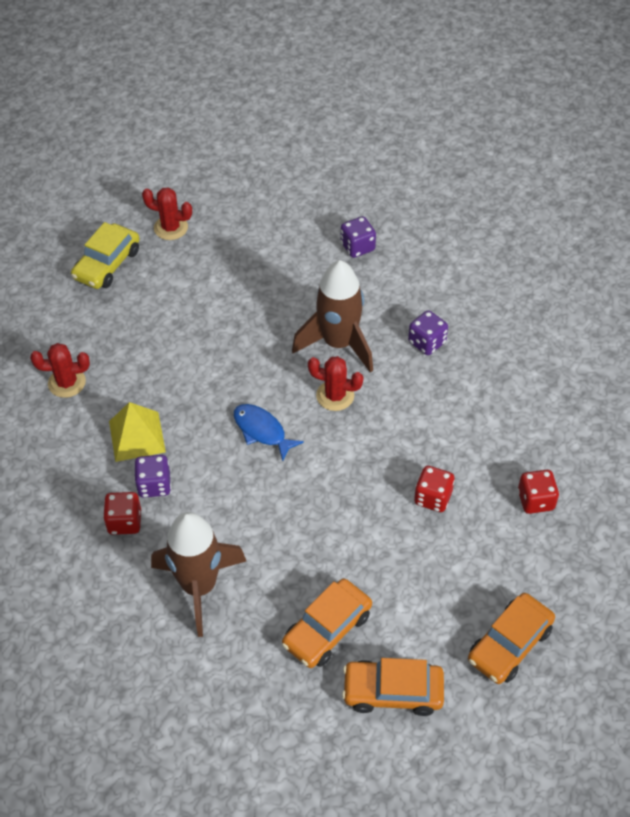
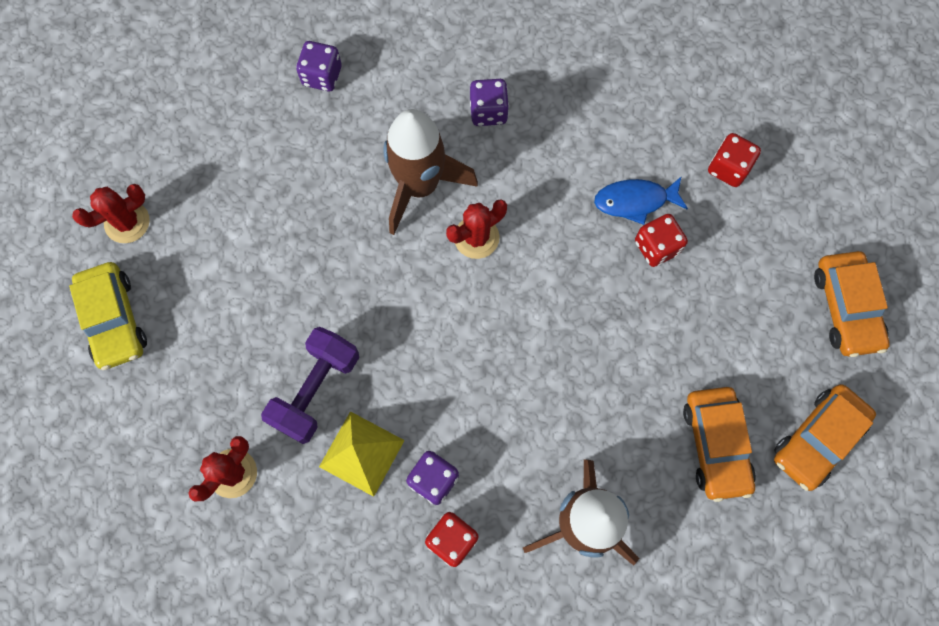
camera: 50 degrees left, 20 degrees up
(155, 386) = (316, 390): none -> purple dumbbell
(262, 431) = (458, 333): blue fish -> blue fish (635, 201)

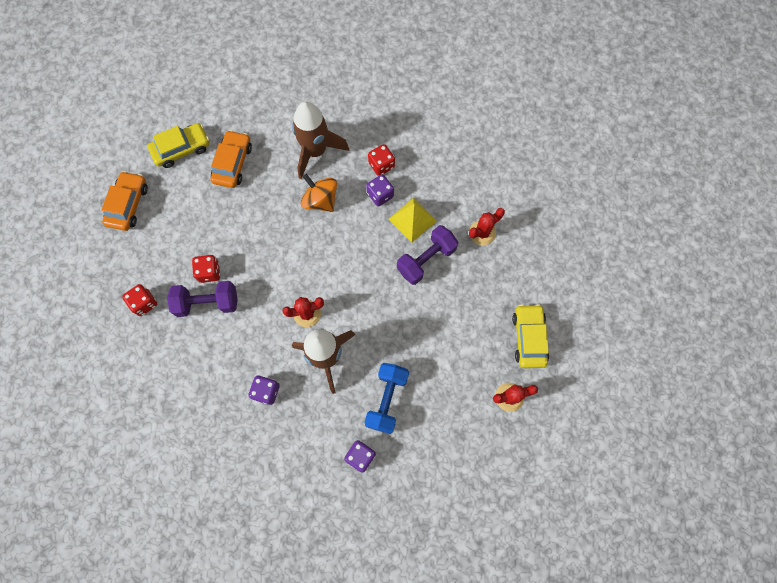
camera: 160 degrees left, 0 degrees up
(310, 158) = (387, 399): none -> blue dumbbell
(533, 431) = (320, 200): none -> orange spinning top
(635, 201) = (207, 303): blue fish -> purple dumbbell
(818, 439) = (181, 149): orange car -> yellow car

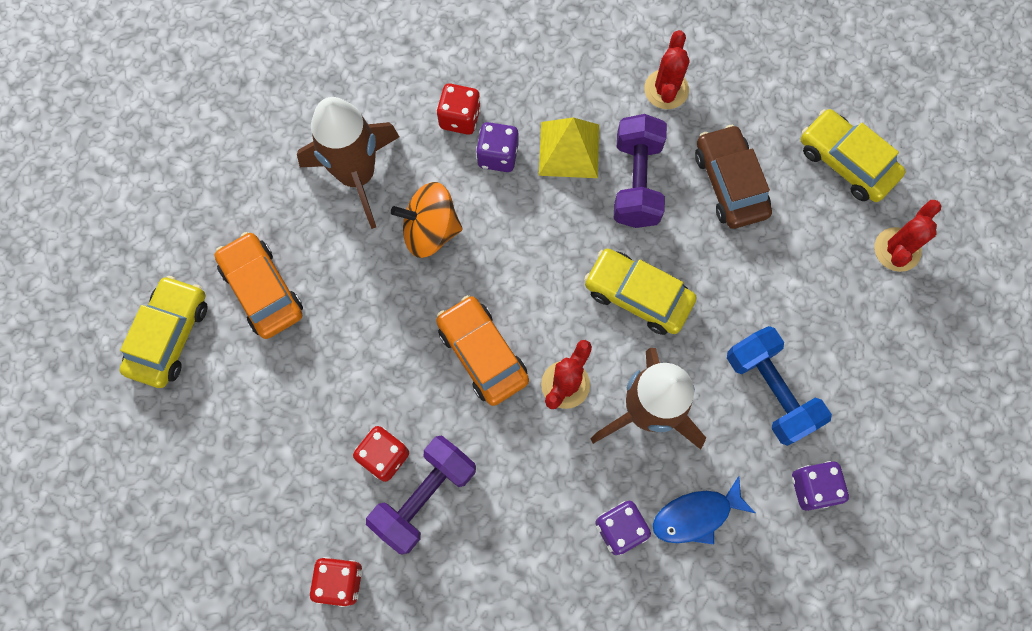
camera: 45 degrees left, 0 degrees up
(128, 204) = (173, 478): orange car -> orange car (482, 354)
(301, 417) = (696, 515): none -> blue fish
(375, 307) = (637, 296): none -> yellow car
(466, 298) = (729, 183): none -> brown car

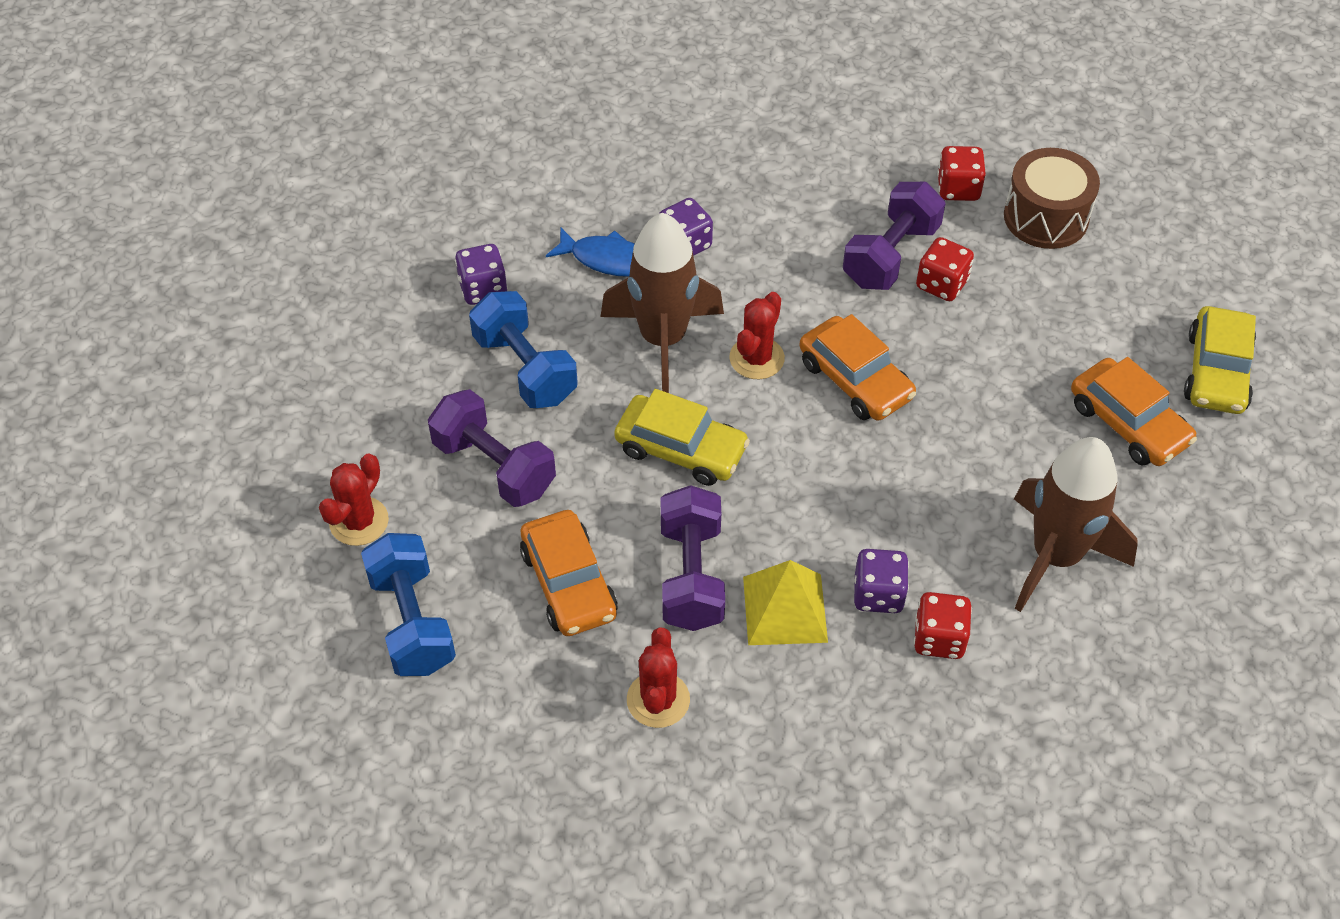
camera: 175 degrees right, 20 degrees down
(264, 534) = (1046, 217): none -> brown drum
(430, 230) = (945, 500): orange spinning top -> none
(696, 515) = (607, 259): blue fish -> blue fish turned 45 degrees clockwise
(729, 183) = (569, 583): brown car -> orange car
(792, 292) = (494, 466): none -> purple dumbbell
(846, 162) = (412, 621): yellow car -> blue dumbbell

